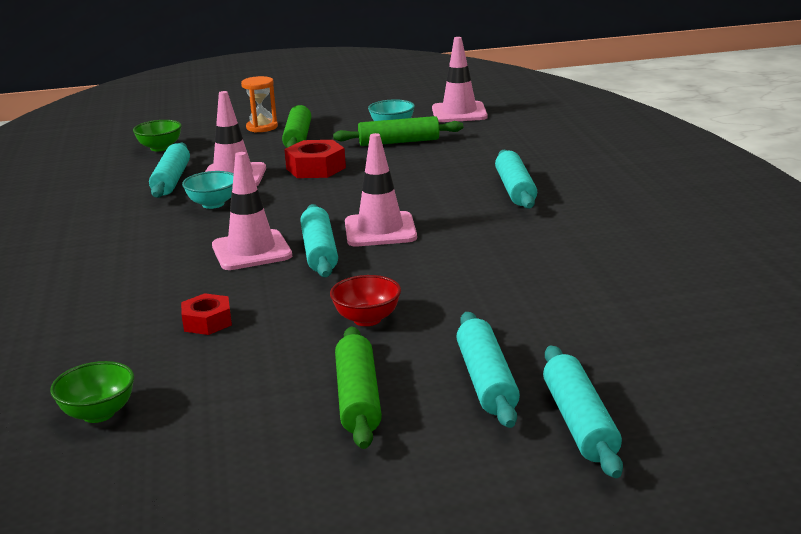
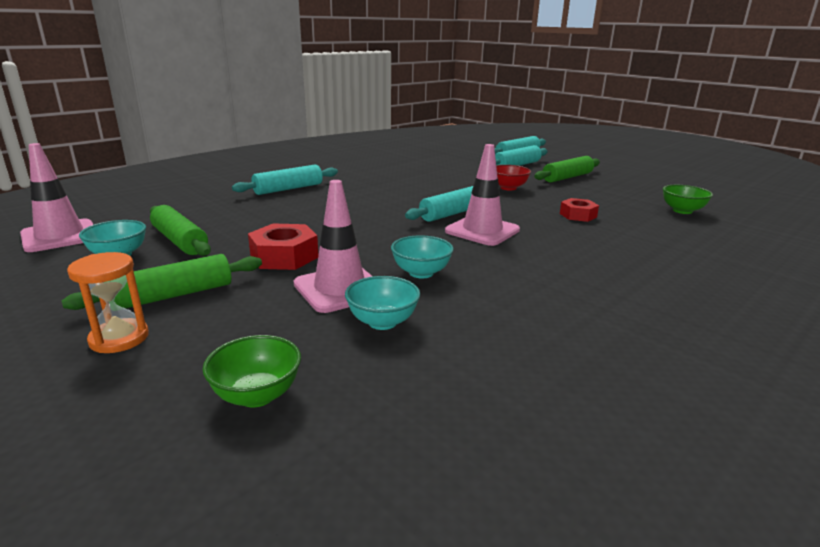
camera: 125 degrees left, 0 degrees up
(171, 180) = (382, 322): turquoise rolling pin -> turquoise bowl
(380, 230) = (398, 206): pink traffic cone -> none

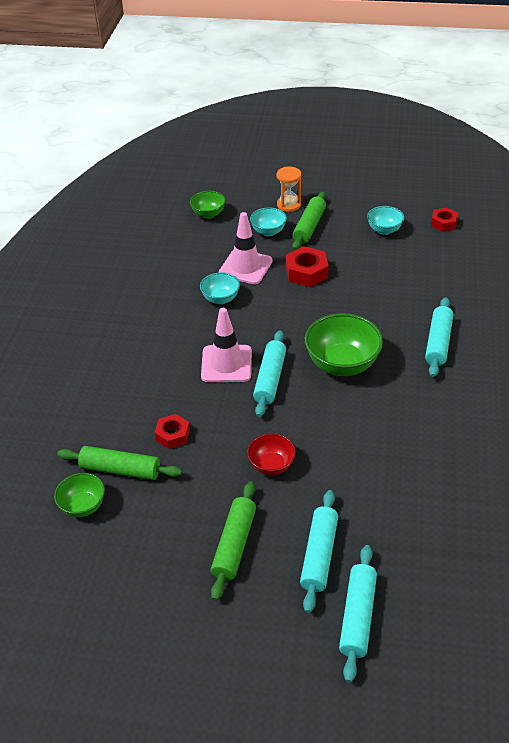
camera: 145 degrees right, 20 degrees up
(60, 236) = (444, 223): pink traffic cone -> red nut
(180, 241) = (380, 253): green rolling pin -> green rolling pin (120, 470)
(380, 202) = (342, 364): none -> green bowl
(382, 322) = (203, 260): turquoise bowl -> turquoise bowl (268, 232)

